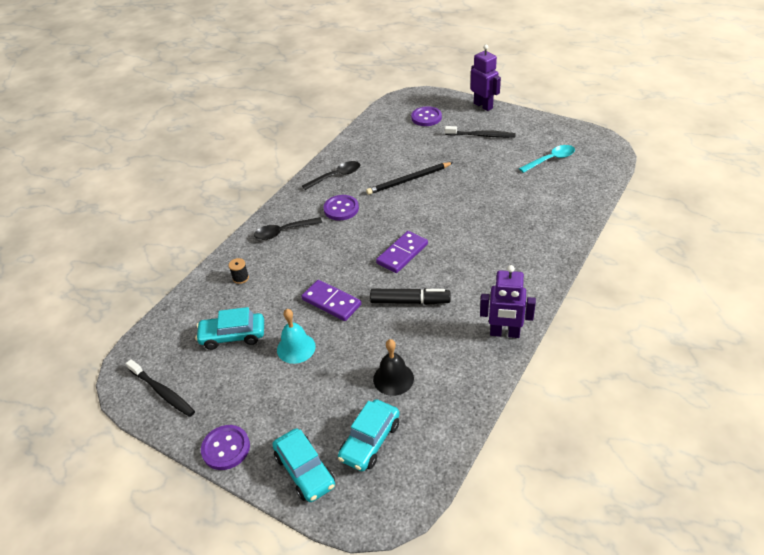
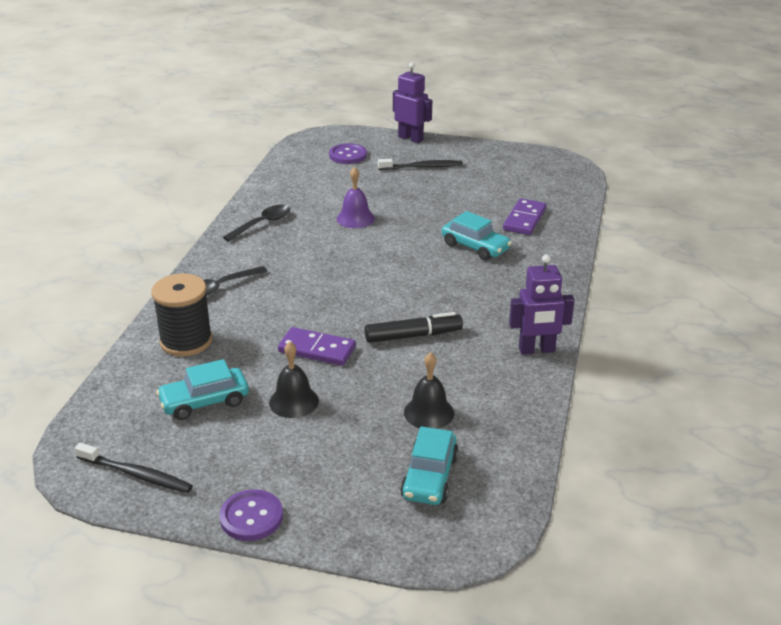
camera: 20 degrees left, 10 degrees down
(240, 278) = (186, 341): black spool -> black spool, size x2.44
(296, 348) = (294, 401): turquoise bell -> black bell
(305, 471) = (364, 520): turquoise car -> turquoise car (475, 247)
(341, 209) = (284, 255): purple button -> none
(402, 254) = (381, 291): purple domino -> purple domino (524, 219)
(408, 180) = (355, 218): black pencil -> purple bell
(551, 160) = (512, 183): turquoise spoon -> none

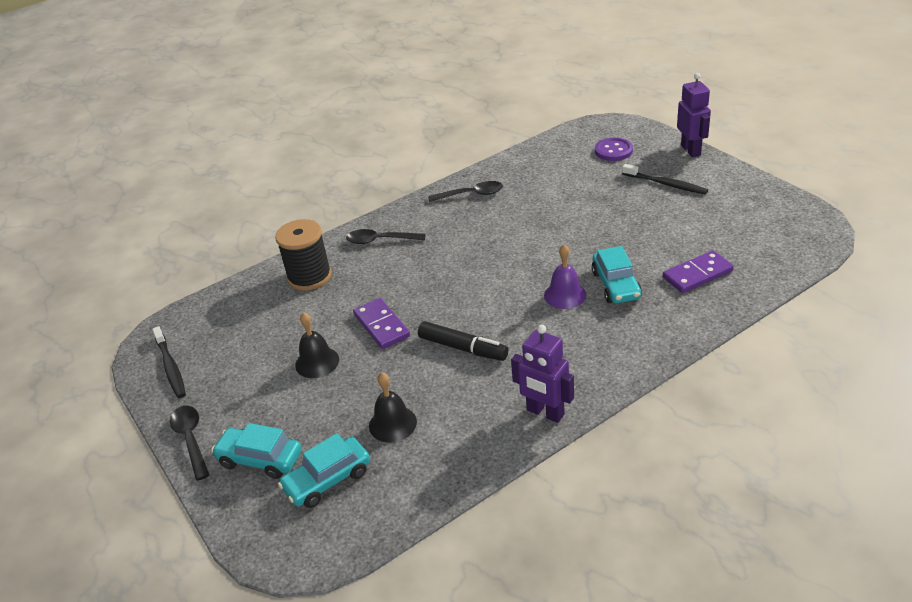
camera: 45 degrees right, 5 degrees up
(204, 402) = (266, 332): turquoise car -> turquoise car (260, 459)
(251, 517) = (191, 439): purple button -> black spoon
(355, 218) = (547, 216): purple bell -> purple bell (565, 295)

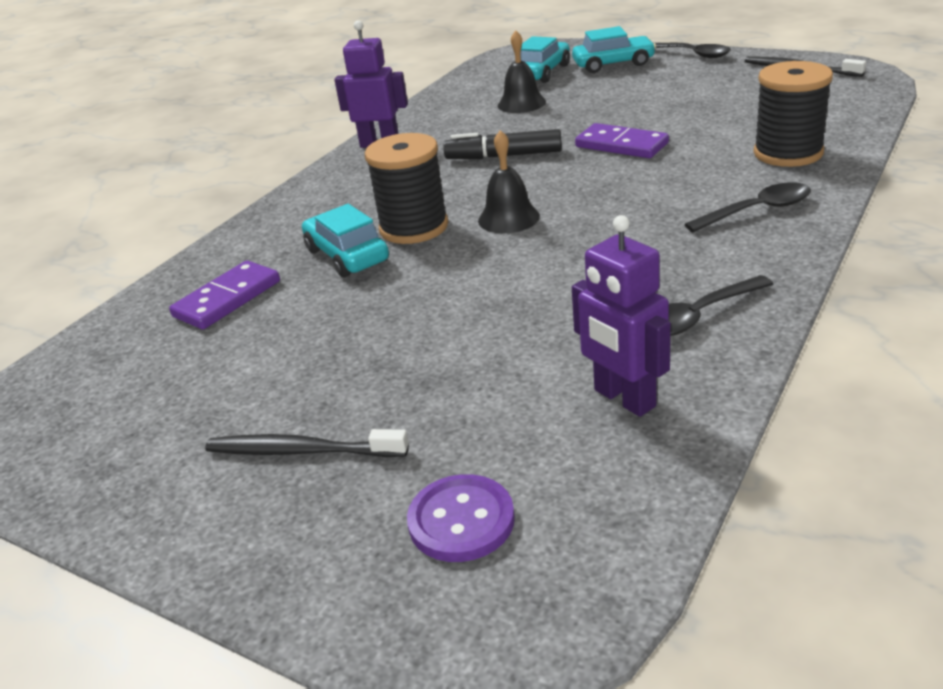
camera: 155 degrees right, 5 degrees down
(317, 362) = (652, 109): black bell -> black bell (508, 218)
(565, 295) = (414, 227): purple bell -> black spool
(691, 150) = (250, 583): purple robot -> purple robot (624, 398)

